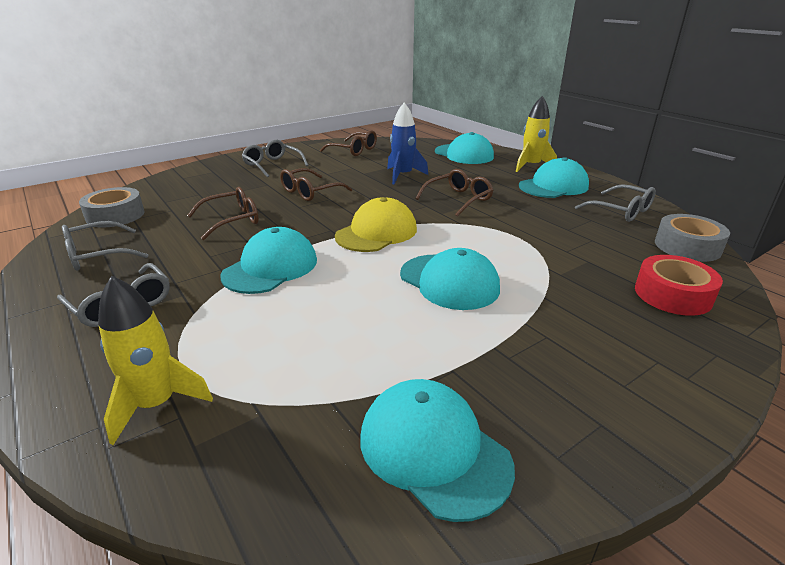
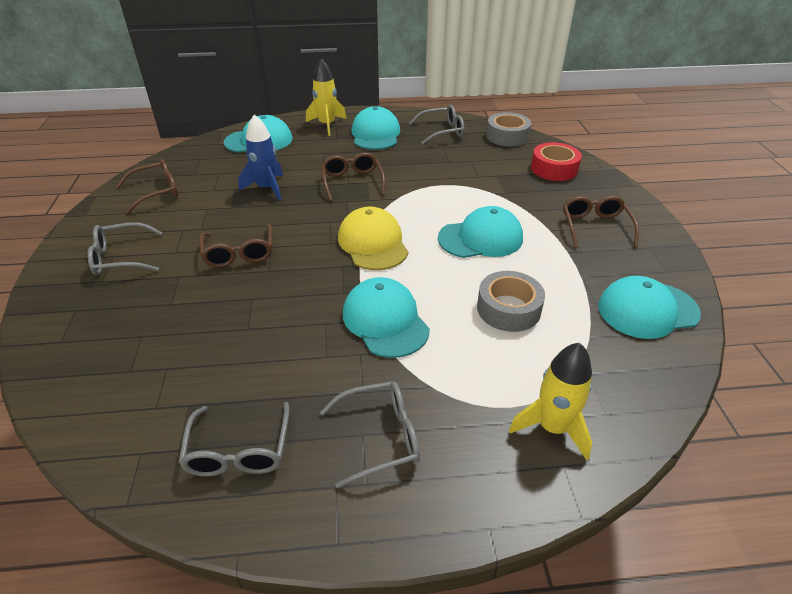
camera: 60 degrees left, 10 degrees up
(115, 215) = (125, 424): grey tape -> grey tape (508, 309)
(232, 220) = (253, 324): brown glasses -> brown glasses (595, 227)

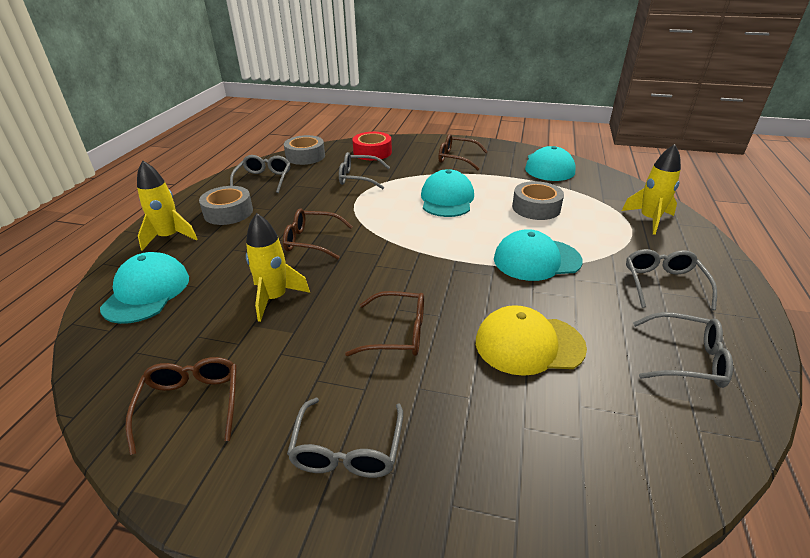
camera: 70 degrees left, 5 degrees down
(267, 188) = (275, 298): blue rocket -> yellow rocket
(373, 243) = (426, 247): yellow cap -> yellow cap (528, 344)
(375, 134) = (228, 212): turquoise cap -> grey tape
(485, 175) = (358, 178): none -> grey glasses

